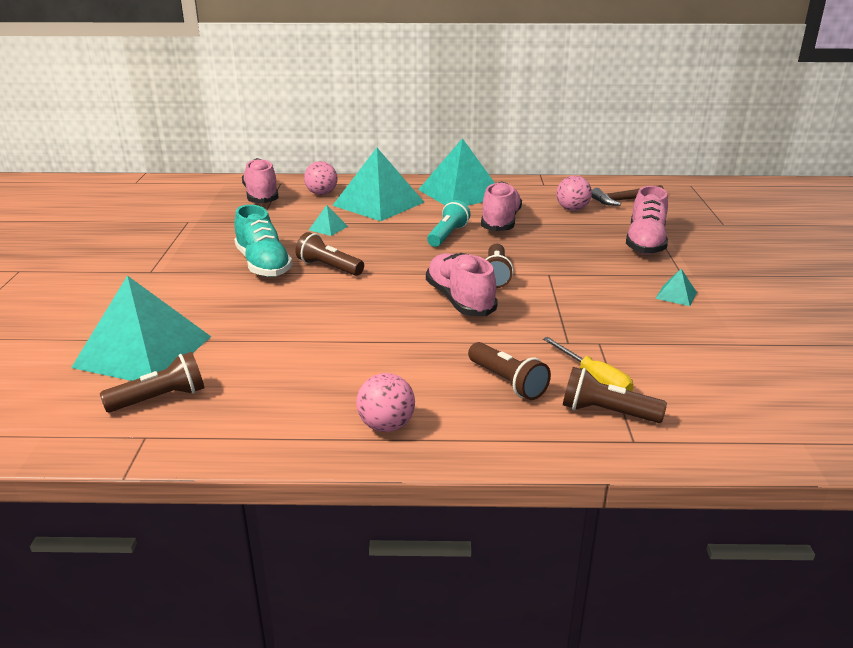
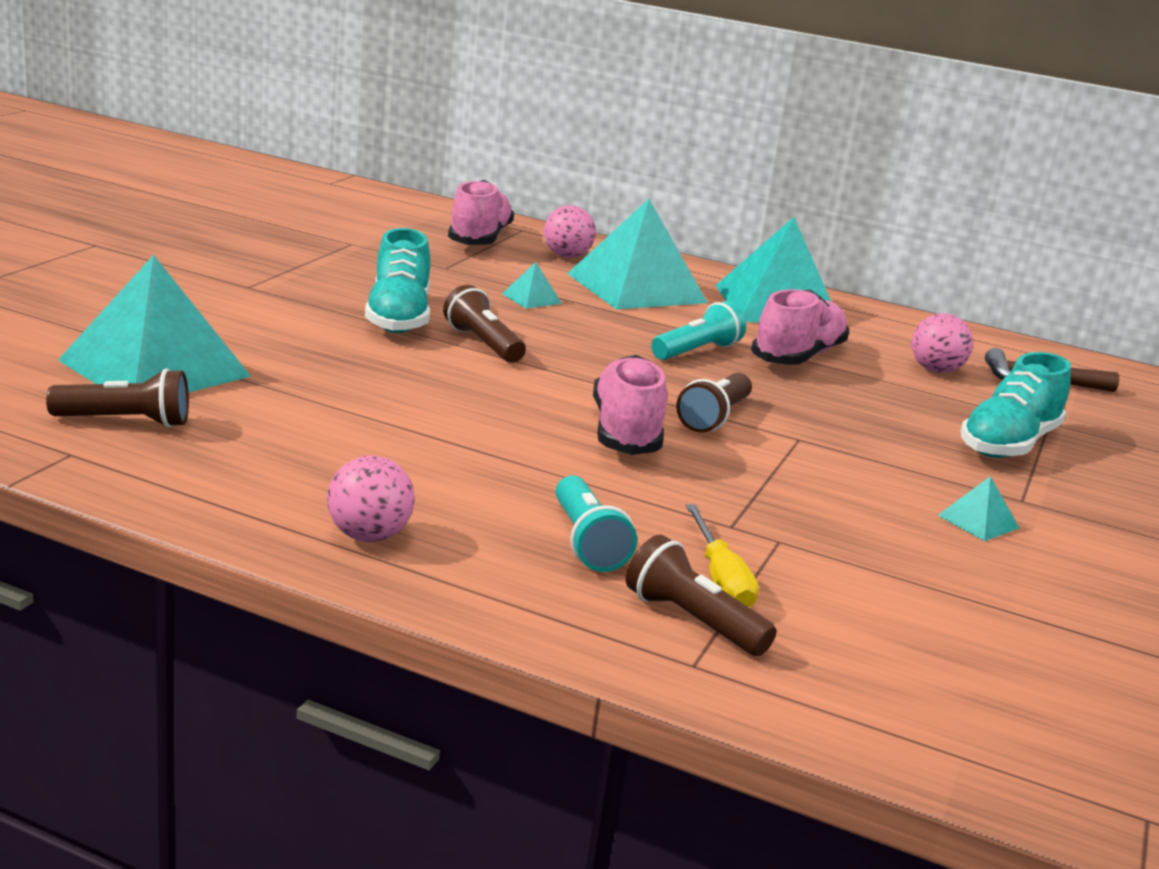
camera: 20 degrees right, 5 degrees down
(507, 382) = (587, 542): brown flashlight -> turquoise flashlight
(645, 243) = (1008, 444): pink shoe -> turquoise shoe

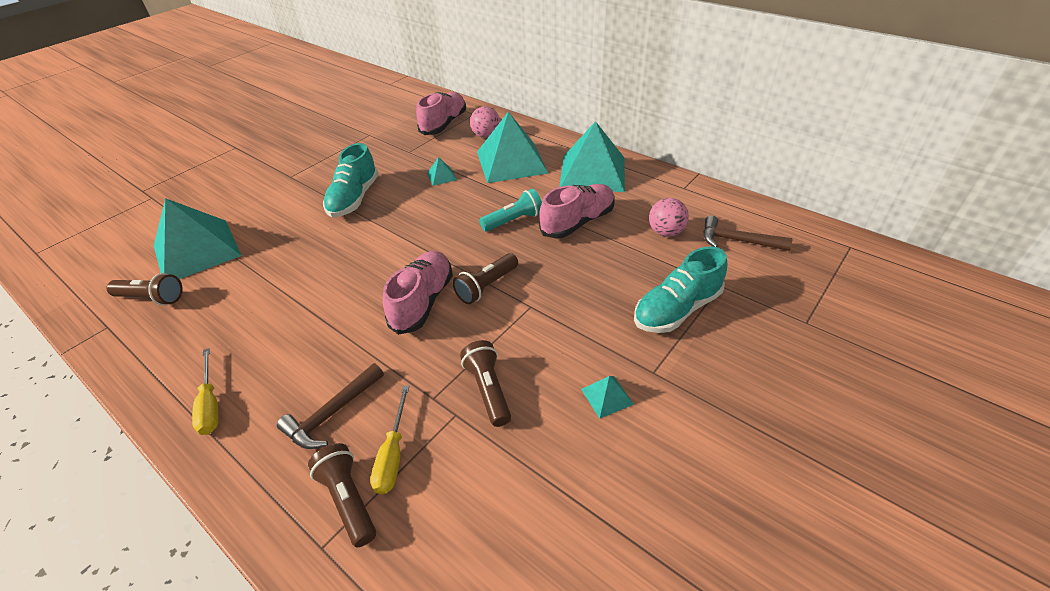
camera: 20 degrees right, 20 degrees up
(368, 536) = (210, 404): pink ball -> yellow screwdriver
(483, 344) = (387, 220): brown flashlight -> brown flashlight (488, 389)
(587, 542) = (332, 414): turquoise flashlight -> brown hammer

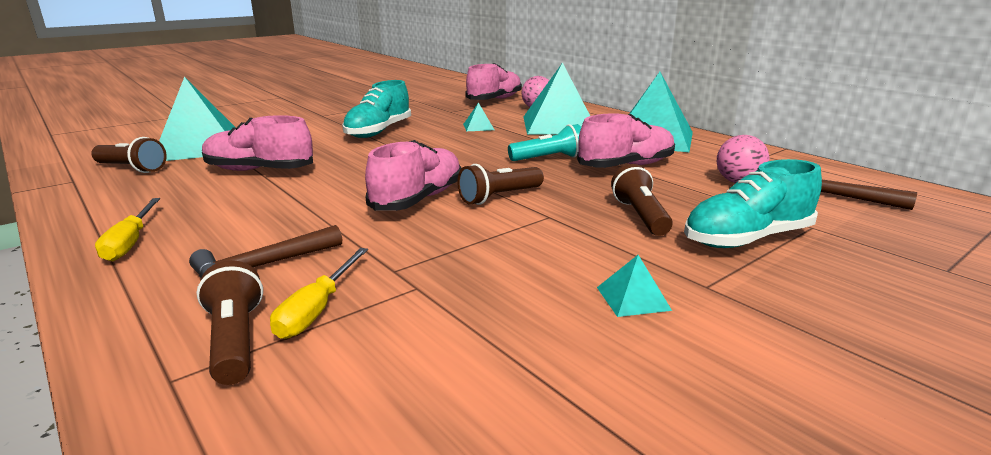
camera: 10 degrees right, 20 degrees down
(271, 281) = (259, 170): none -> pink shoe
(488, 389) = (469, 272): brown flashlight -> brown flashlight (640, 216)

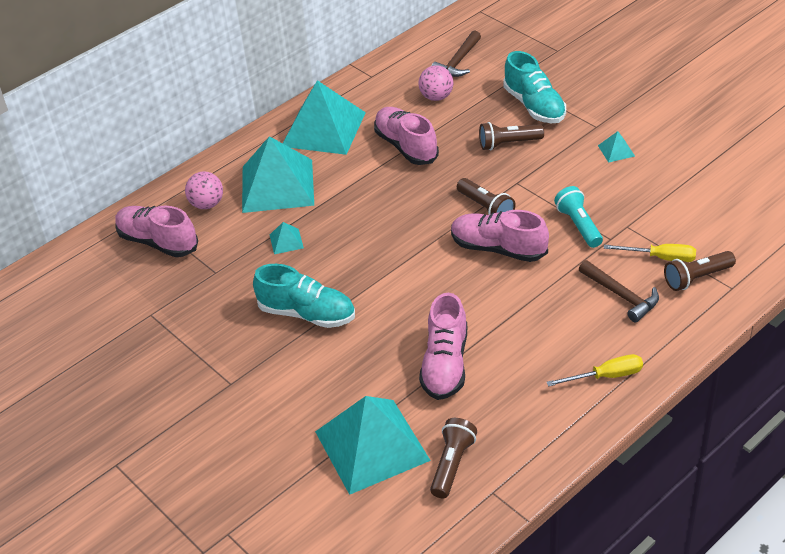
camera: 90 degrees left, 20 degrees up
(549, 158) = (391, 188): turquoise flashlight -> turquoise flashlight (579, 225)

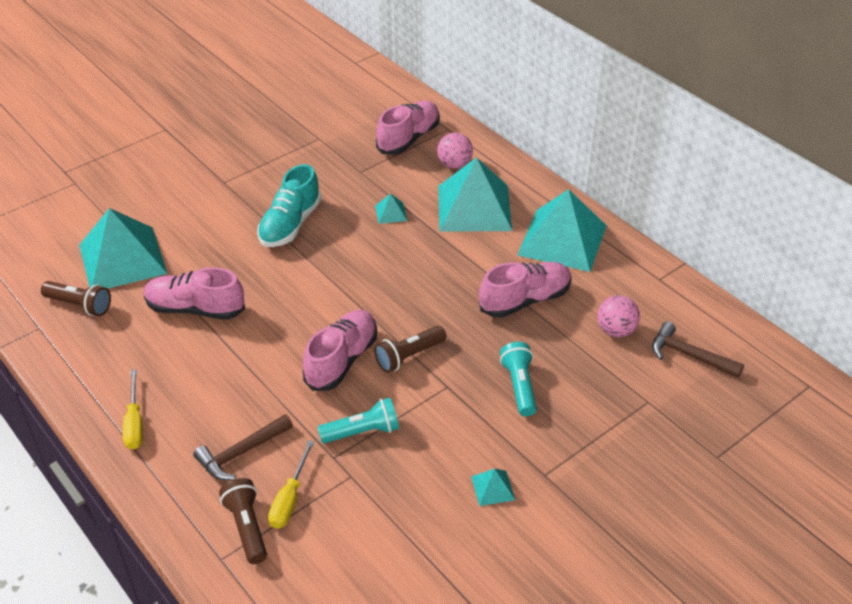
camera: 90 degrees right, 0 degrees up
(508, 144) = (519, 386): brown flashlight -> turquoise flashlight
(534, 106) = (592, 418): turquoise shoe -> none

